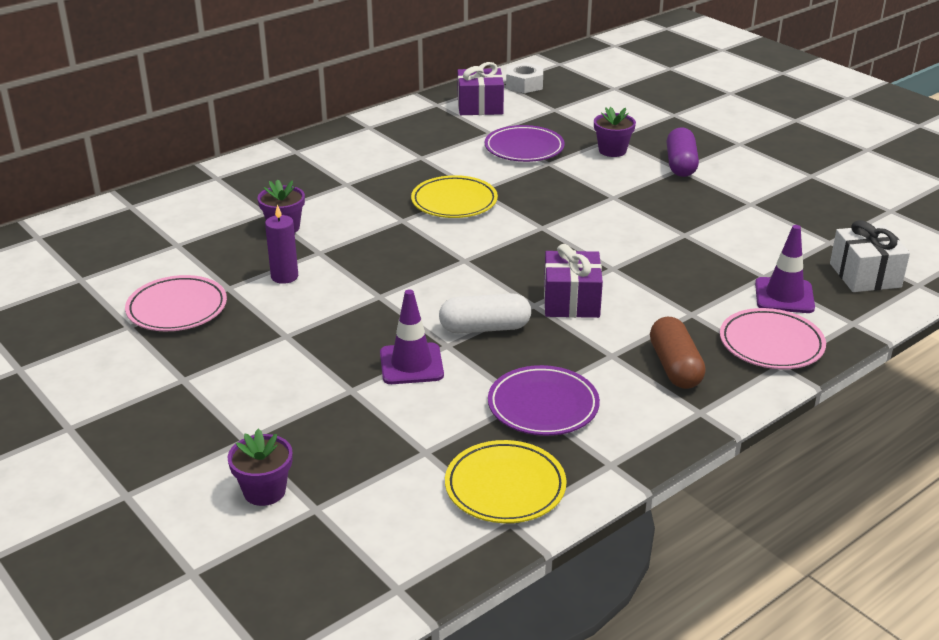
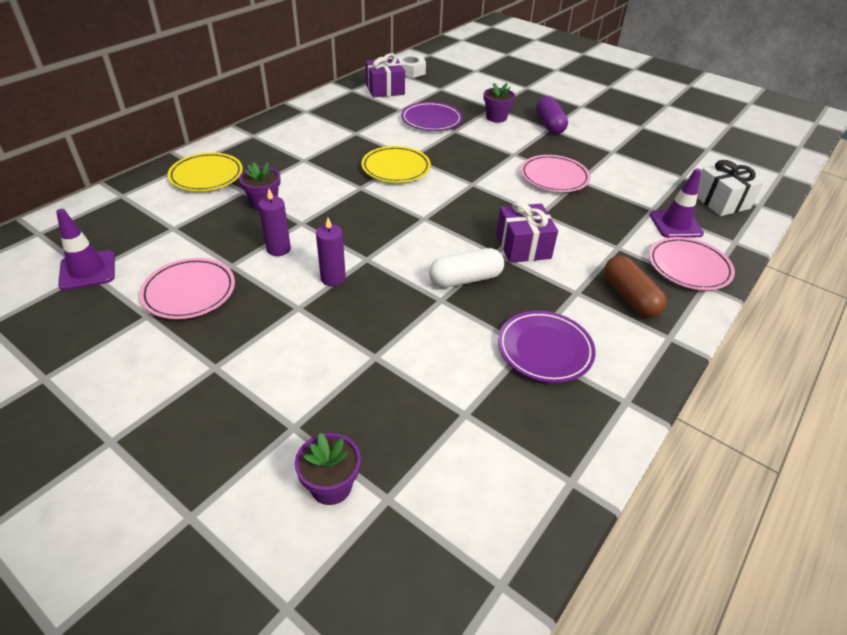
camera: 15 degrees left, 10 degrees up
(334, 311) = (333, 278): none -> purple candle
(411, 364) = (418, 323): purple traffic cone -> purple traffic cone (87, 270)
(505, 487) = (550, 441): yellow plate -> yellow plate (206, 176)
(652, 228) = (554, 177): none -> pink plate

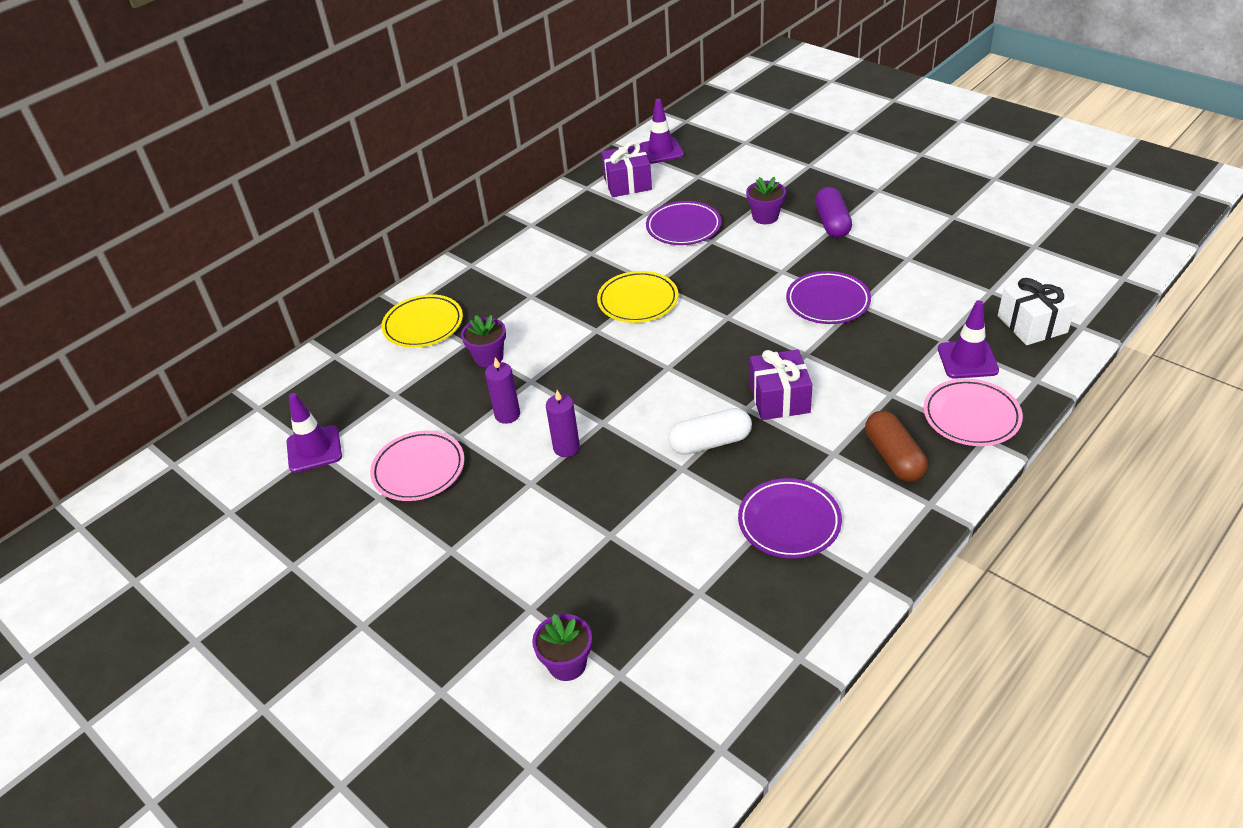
camera: 10 degrees right, 0 degrees up
(410, 71) = (661, 151): white nut -> purple traffic cone
(554, 177) = (828, 302): pink plate -> purple plate

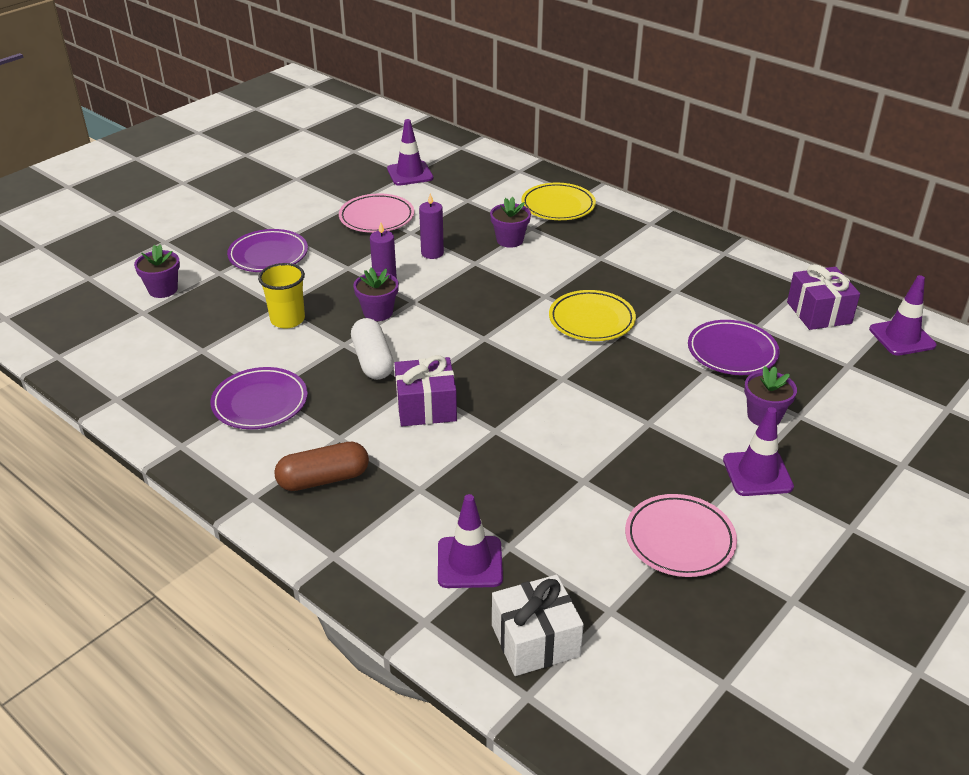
camera: 85 degrees right, 5 degrees down
(623, 447) = (378, 312): none -> purple flower pot
(637, 522) = (287, 320): none -> yellow cup
(828, 302) = (588, 455): purple plate -> purple plate (268, 255)
(832, 223) = (757, 473): purple capsule -> purple traffic cone
(971, 416) = (371, 549): pink plate -> pink plate (679, 539)

